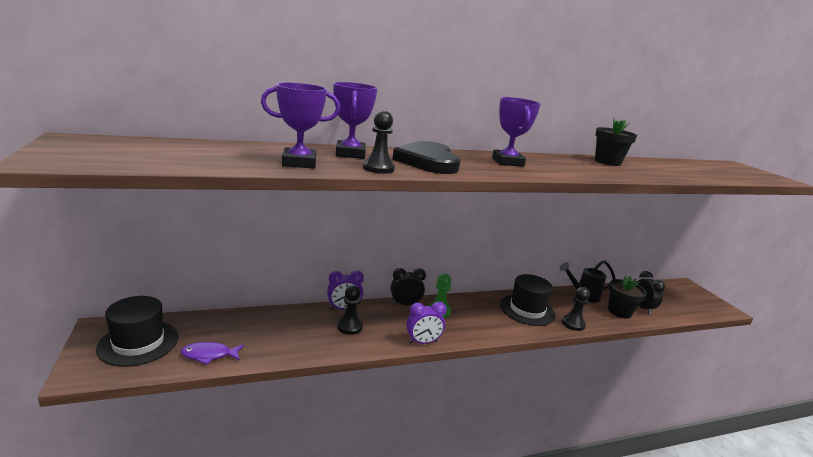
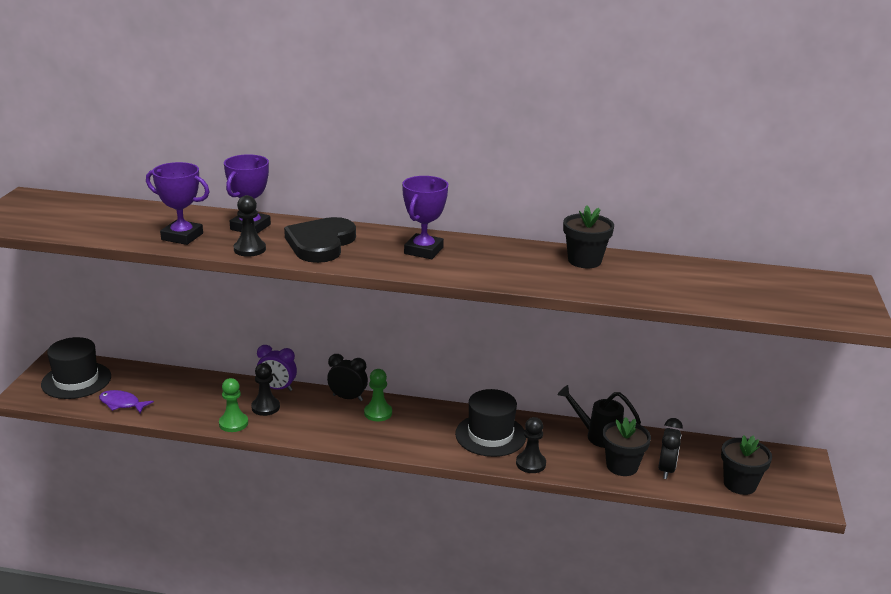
camera: 30 degrees right, 5 degrees up
(336, 347) = (233, 423): none -> green pawn
(423, 342) = (324, 439): purple clock -> none
(683, 307) = (740, 484): none -> black flower pot

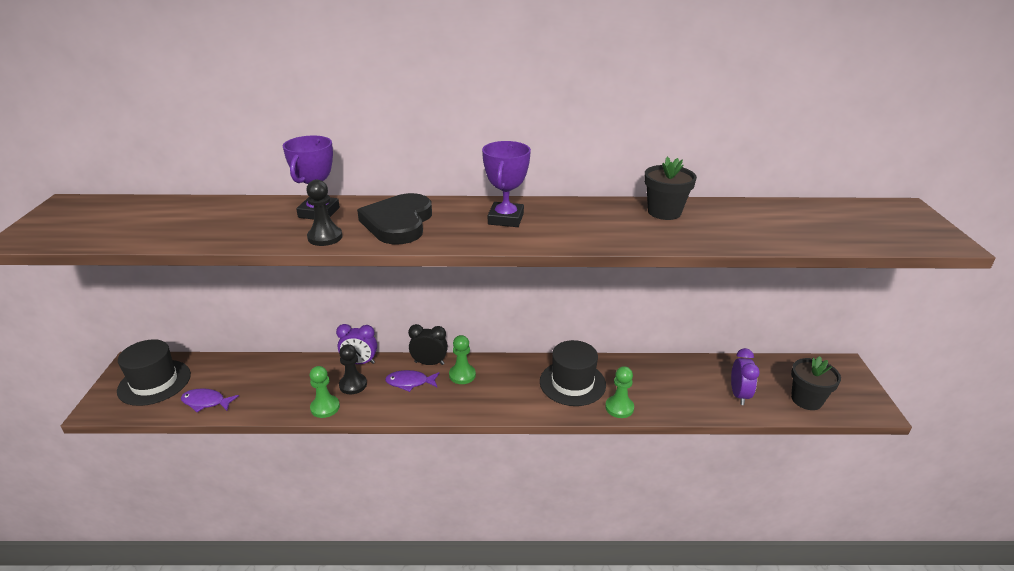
camera: 10 degrees left, 5 degrees up
(182, 236) = (247, 231): purple trophy -> none
(323, 413) = (410, 382): none -> purple fish
(530, 464) = (619, 408): black pawn -> green pawn
(597, 436) = (666, 369): black watering can -> none
(622, 466) = (700, 397): black flower pot -> none
(666, 470) = (739, 395): black clock -> purple clock

